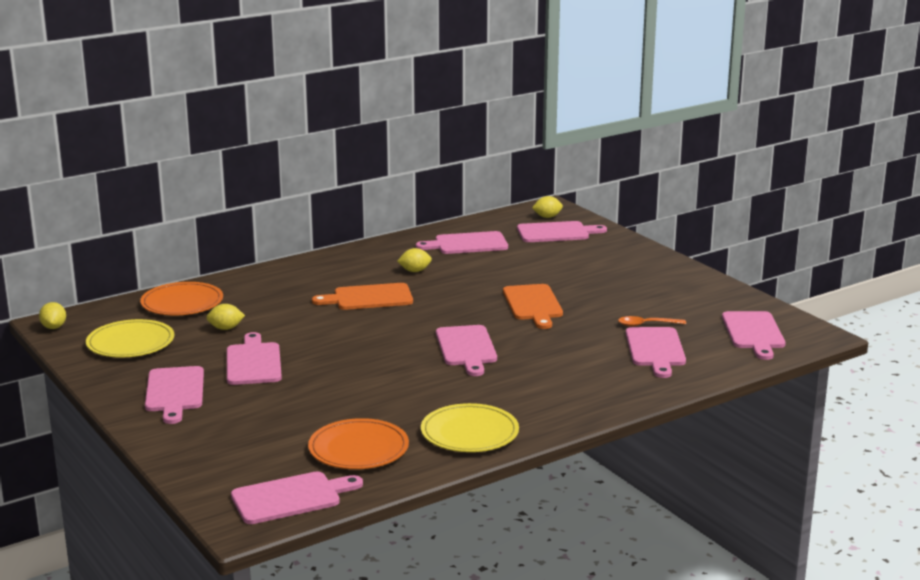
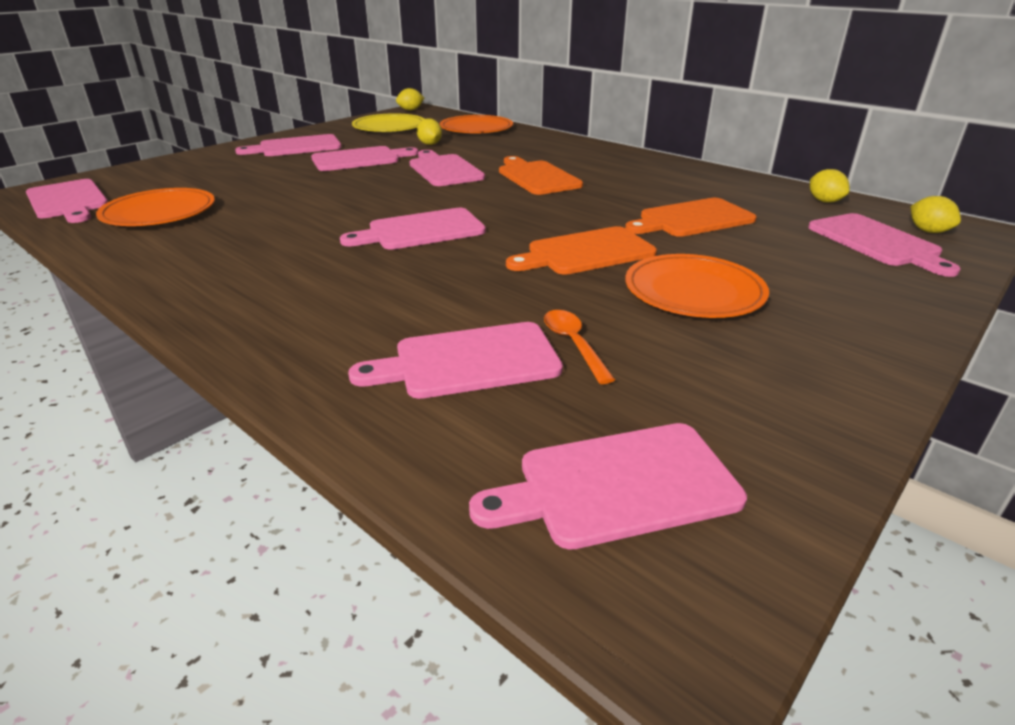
camera: 75 degrees right, 10 degrees up
(415, 271) = (631, 186): yellow lemon -> yellow lemon (824, 201)
(467, 244) = (749, 199): pink cutting board -> pink cutting board (444, 170)
(469, 433) = (178, 255): yellow plate -> none
(494, 267) = (692, 219): none -> orange cutting board
(599, 288) = (694, 291): none -> orange plate

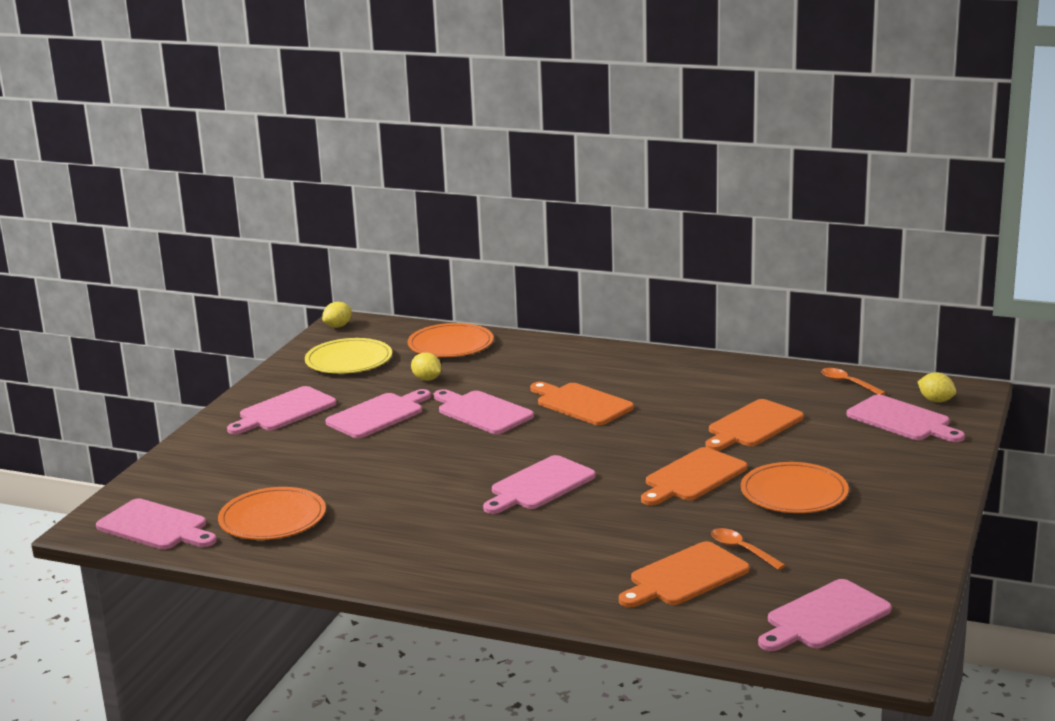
camera: 20 degrees left, 10 degrees down
(469, 361) = (685, 576): pink cutting board -> orange cutting board
(824, 201) = (848, 383): yellow lemon -> orange spoon

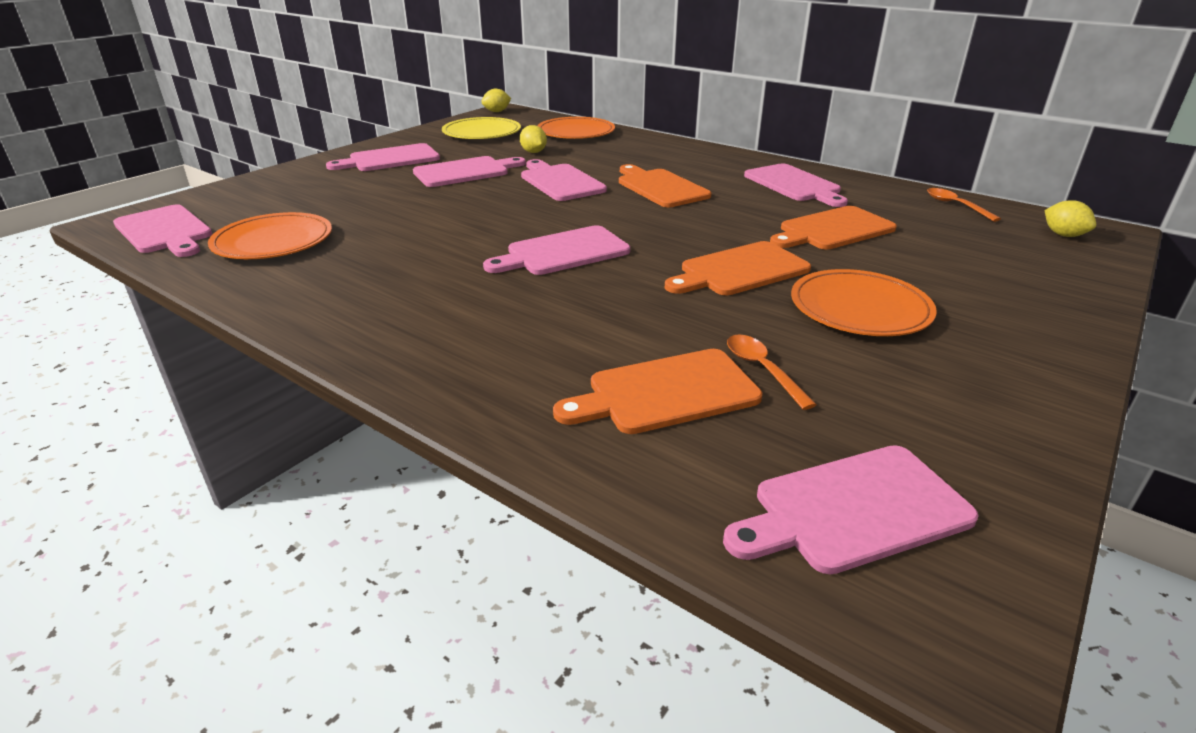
camera: 15 degrees right, 10 degrees up
(902, 420) = (1018, 248): pink cutting board -> pink cutting board (794, 185)

